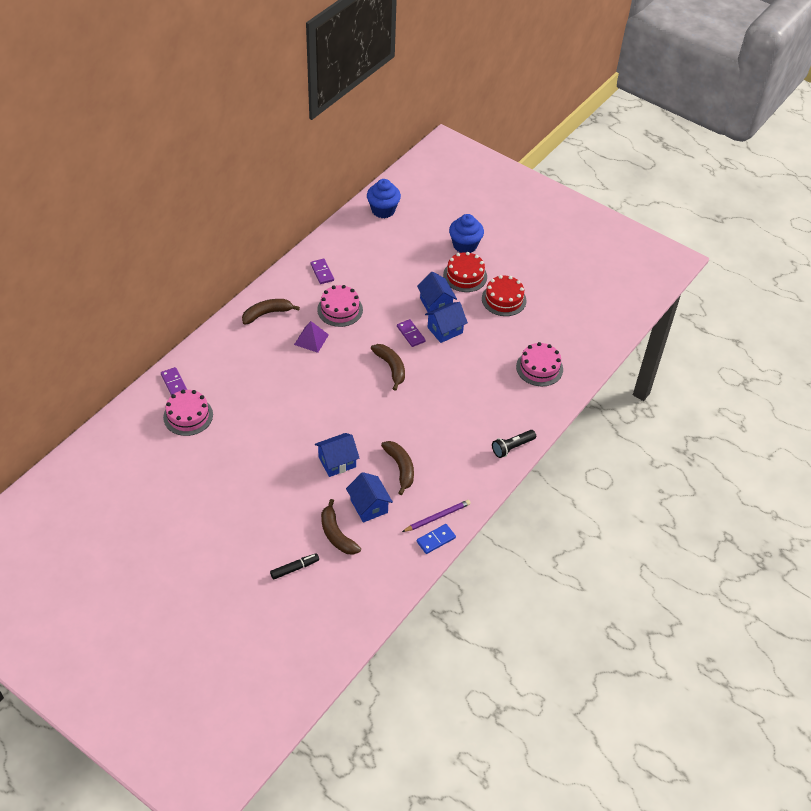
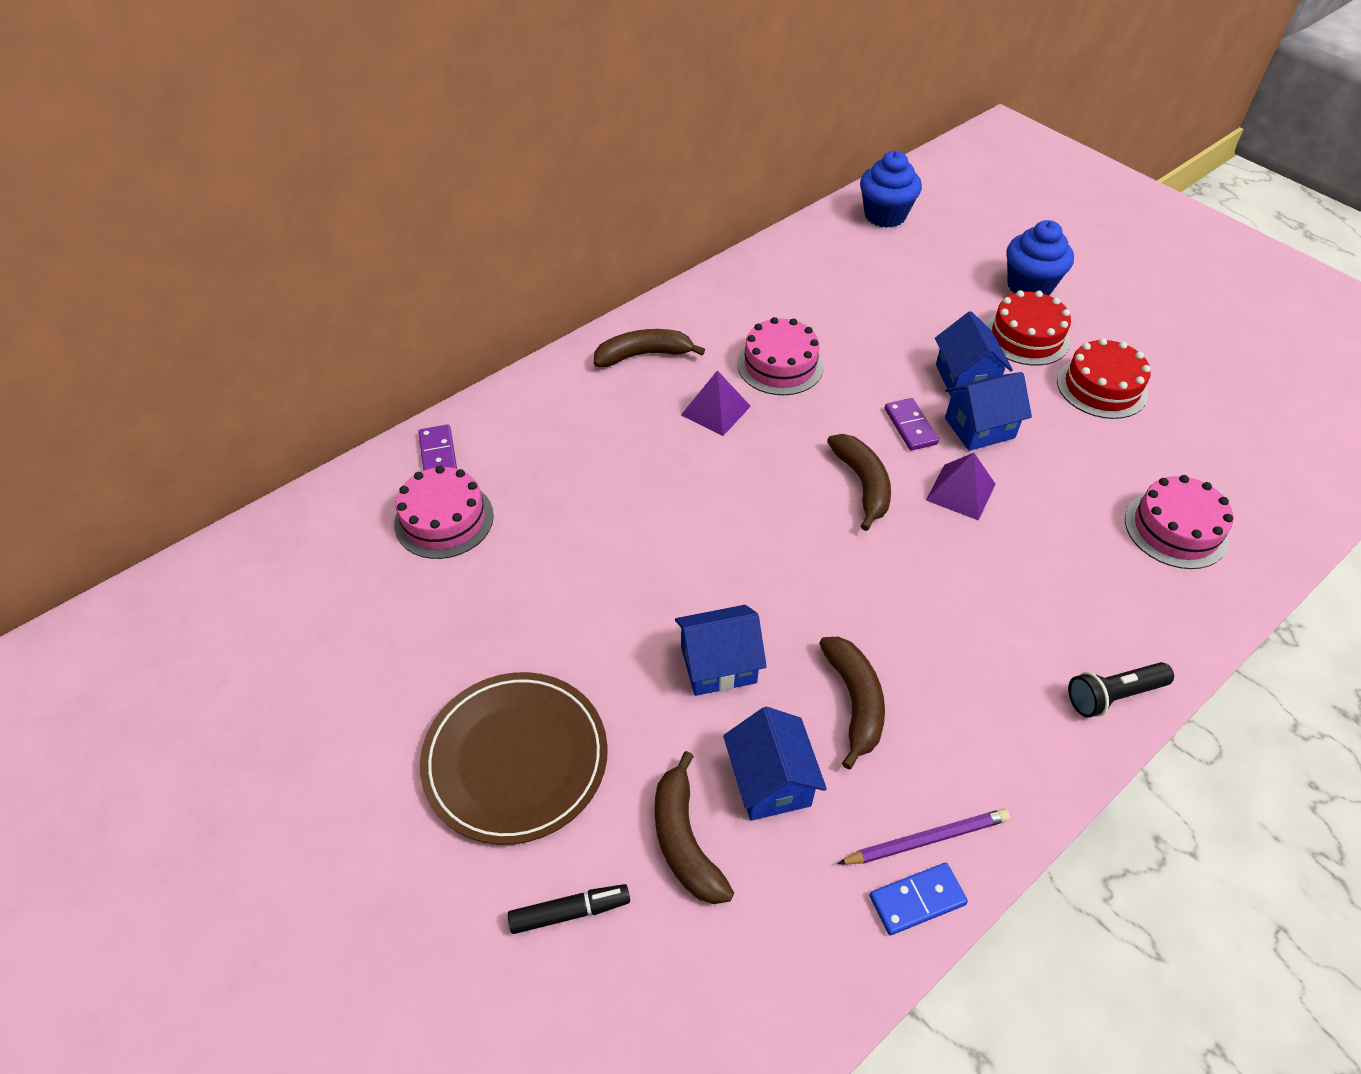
camera: 15 degrees right, 0 degrees up
(255, 516) = (515, 759): none -> brown plate
(322, 272) = (759, 299): purple domino -> none
(438, 364) = (961, 492): none -> purple pyramid

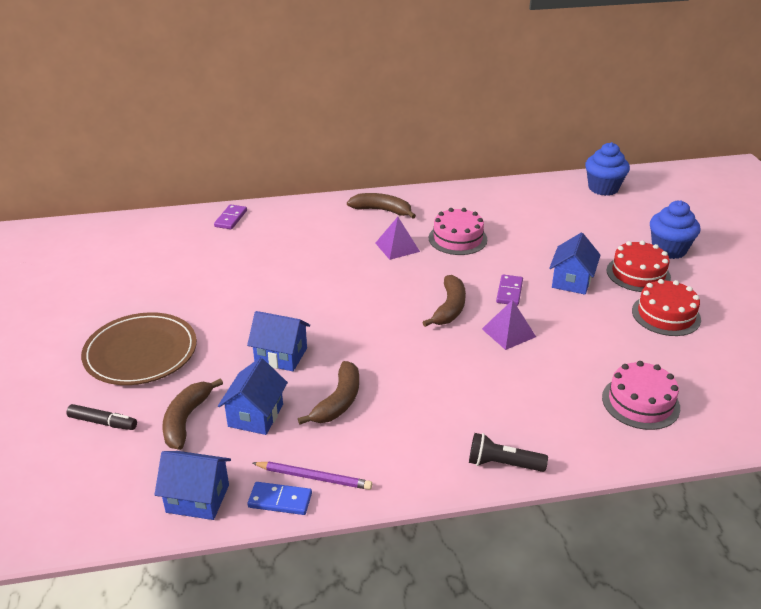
camera: 30 degrees right, 15 degrees down
(444, 519) = (206, 246): pink cake -> none
(979, 428) = (555, 307): blue house -> blue house (198, 498)

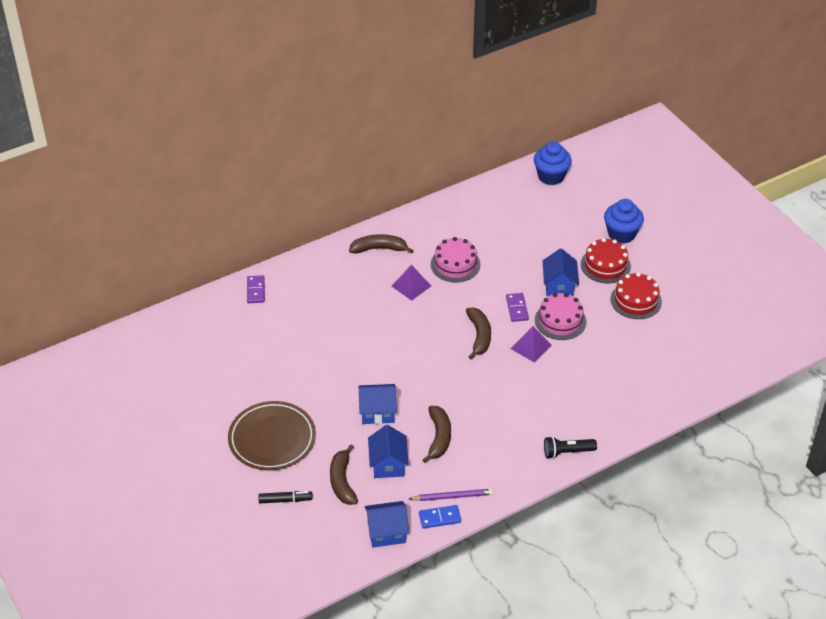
camera: 20 degrees left, 10 degrees up
(640, 402) = (639, 381): pink cake -> pink cake (560, 321)

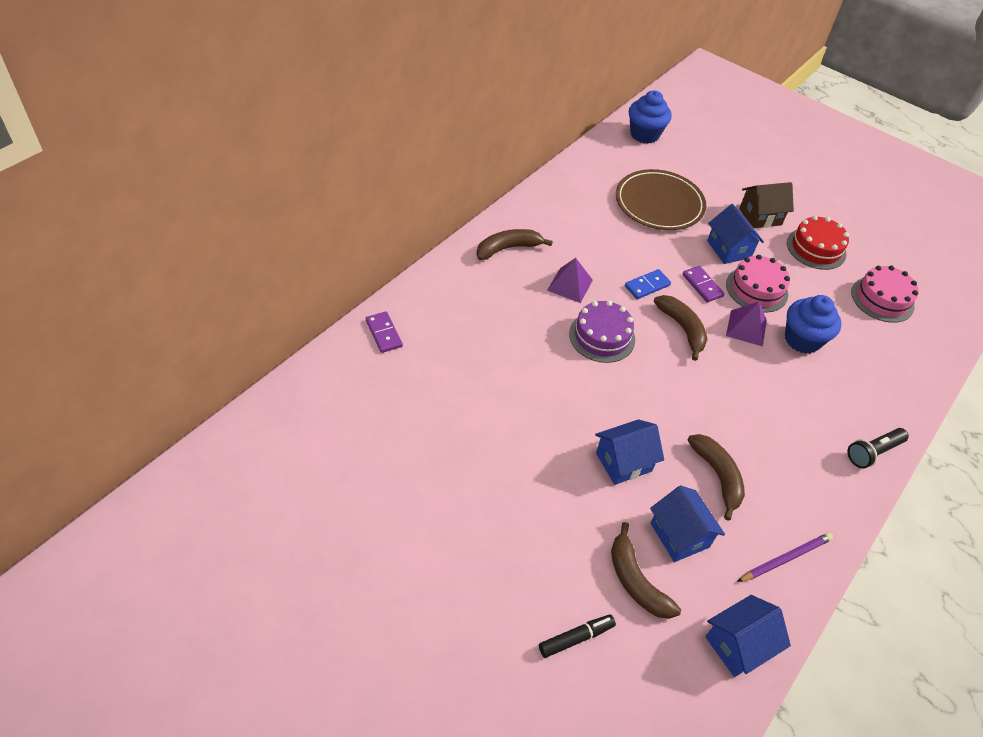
camera: 25 degrees left, 5 degrees up
(272, 438) = (508, 543): brown plate -> brown plate (659, 203)
(413, 328) = (602, 336): none -> purple cake
(439, 518) = (790, 597): blue domino -> blue domino (647, 286)
(455, 264) = (604, 249): pink cake -> pink cake (882, 299)
(605, 265) = (760, 216): red cake -> brown house
(621, 234) = (753, 180): blue cupcake -> blue cupcake (802, 340)

